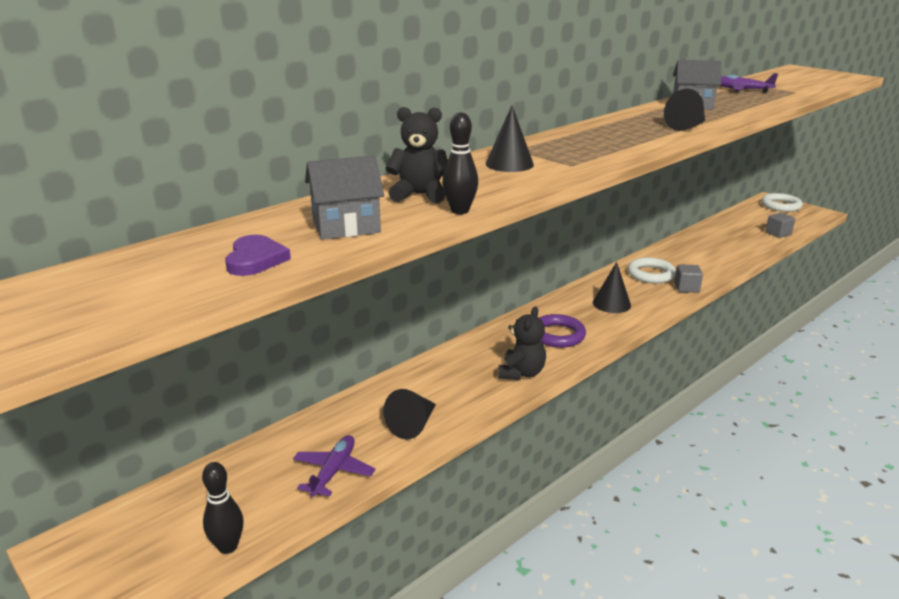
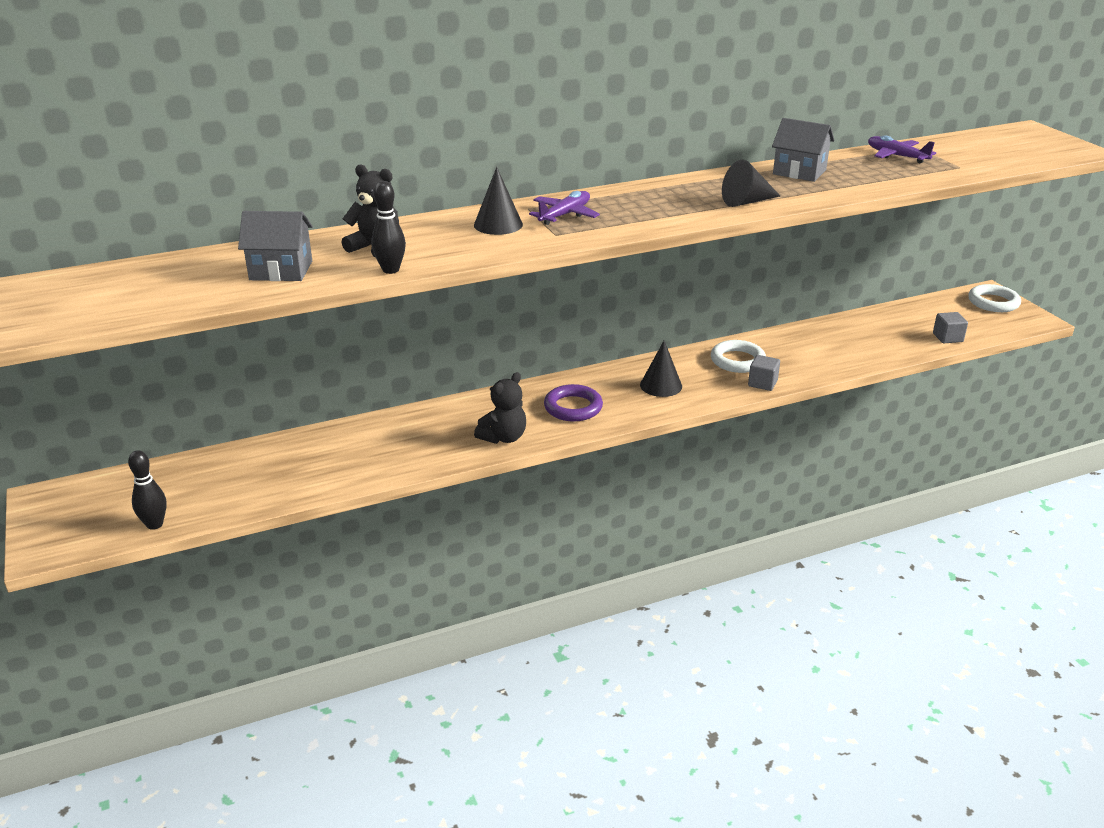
camera: 20 degrees right, 5 degrees up
(255, 259) = (183, 290): purple heart -> none
(333, 471) = (272, 487): purple plane -> purple plane (565, 215)
(413, 425) = (366, 463): black cone -> none

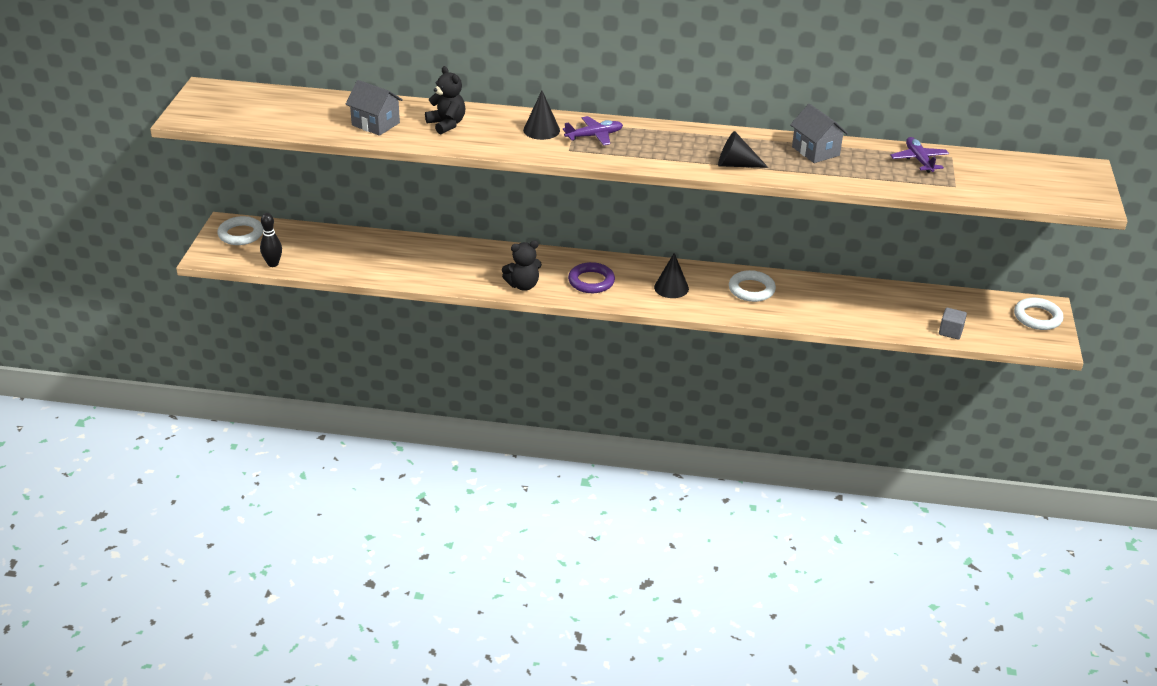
camera: 30 degrees right, 5 degrees up
(74, 503) = (241, 234): none -> white ring
(390, 270) = (437, 144): black bowling pin -> none
(762, 383) = (749, 313): grey cube -> none

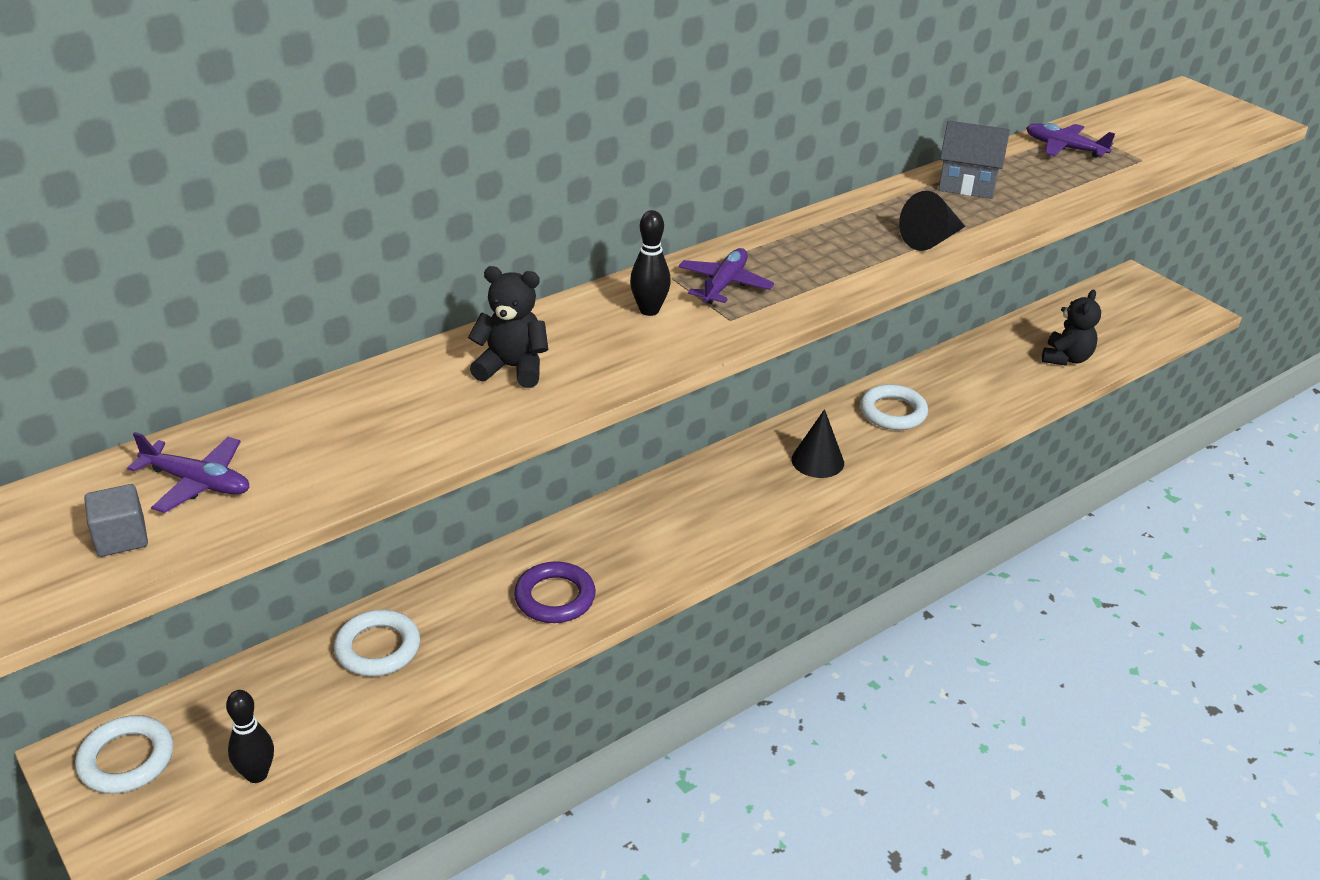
camera: 45 degrees left, 0 degrees up
(280, 108) = (197, 483): none -> purple plane
(375, 124) = (407, 424): grey house -> none
(523, 285) = (658, 566): black teddy bear -> black teddy bear (1066, 358)
(541, 130) = (649, 310): black cone -> black bowling pin
(591, 281) = (725, 508): purple ring -> purple ring (555, 597)
(950, 332) = (1114, 349): grey cube -> grey cube (121, 538)
(1037, 317) = (1145, 292): white ring -> white ring (378, 648)

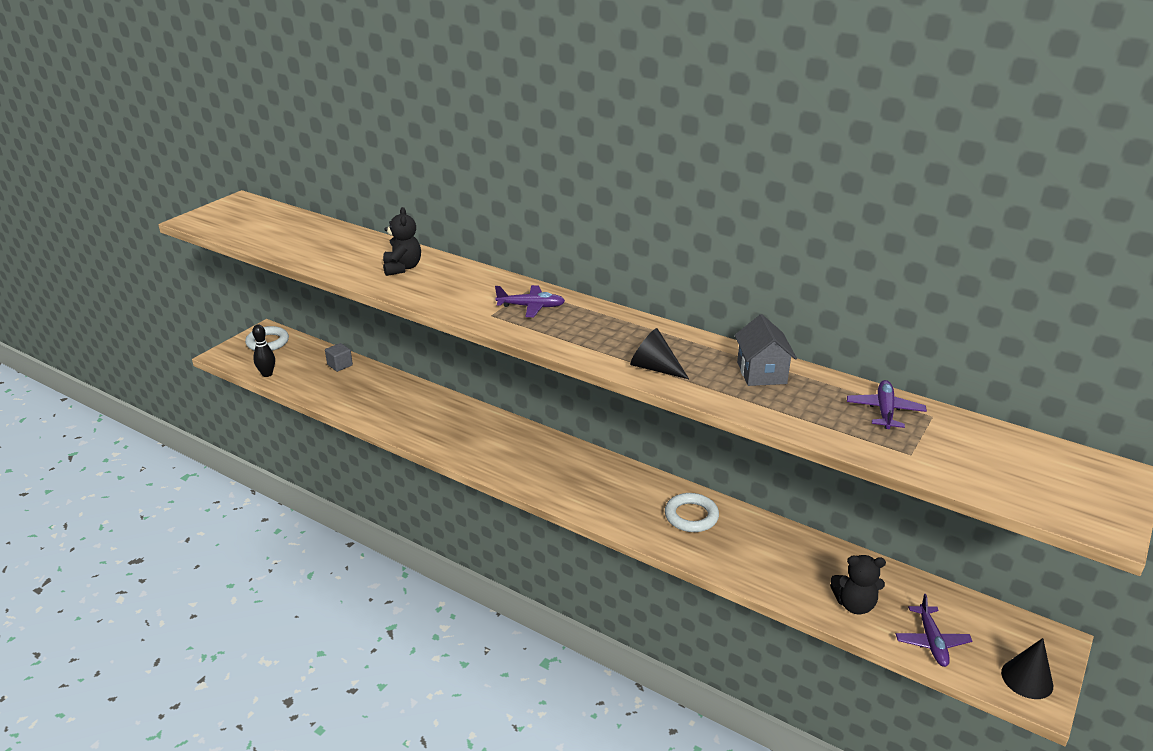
camera: 70 degrees right, 5 degrees down
(121, 538) = (236, 224): grey cube -> grey cube (340, 365)
(197, 483) = (277, 227): purple plane -> purple plane (931, 642)
(378, 648) = (357, 380): white ring -> none
(555, 597) = (418, 421): purple ring -> none
(649, 310) = (485, 291): black bowling pin -> none
(817, 461) = (606, 491): black cone -> black cone (1027, 679)

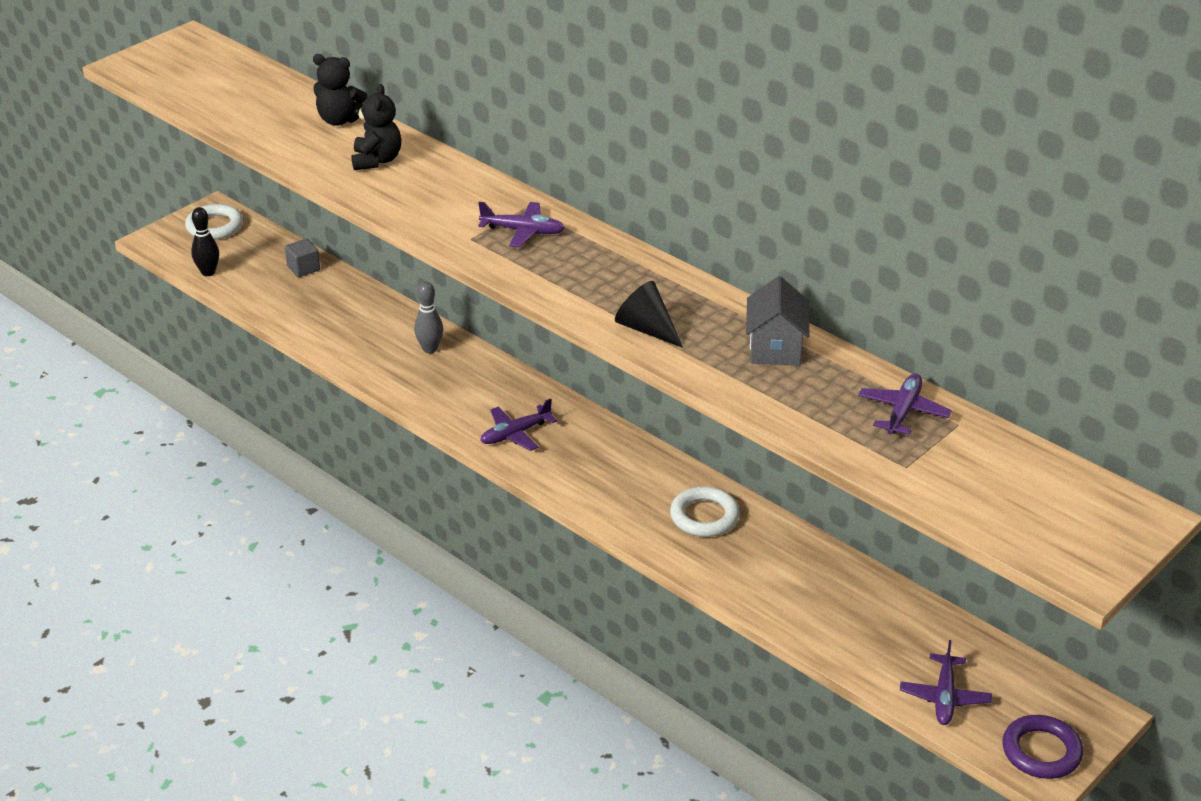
camera: 10 degrees right, 5 degrees up
(447, 413) = (430, 349): none -> grey bowling pin
(528, 469) = (515, 434): none -> purple plane
(854, 604) = (868, 644): black teddy bear -> black teddy bear (340, 120)
(1027, 679) = (1041, 751): black cone -> purple ring

